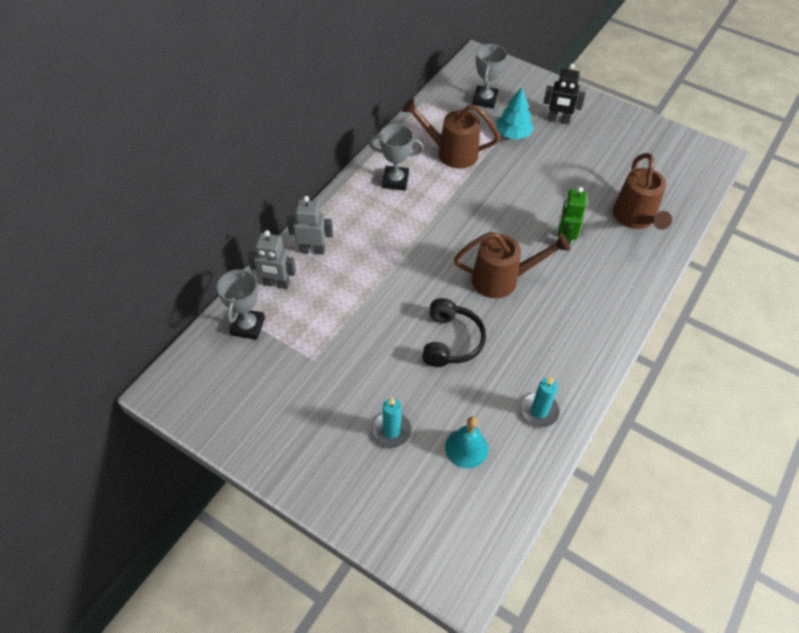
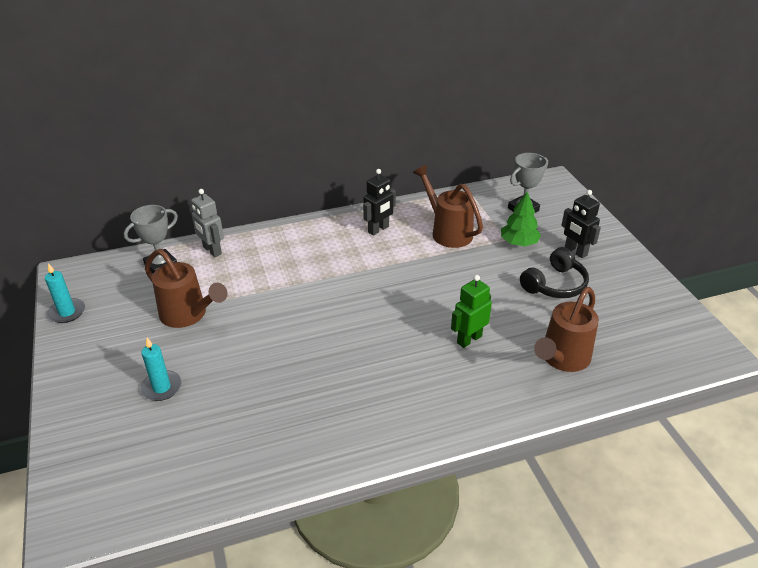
camera: 40 degrees right, 15 degrees down
(312, 250) = (262, 243): grey robot -> none
(395, 181) = (378, 229): grey trophy -> black robot
(450, 341) = (282, 355): black headphones -> black headphones (554, 284)
(466, 448) = (196, 436): turquoise bell -> none
(502, 279) = (378, 337): brown watering can -> brown watering can (188, 315)
(513, 134) = (519, 243): turquoise tree -> green tree
(539, 411) = (285, 449): turquoise candle -> turquoise candle (67, 312)

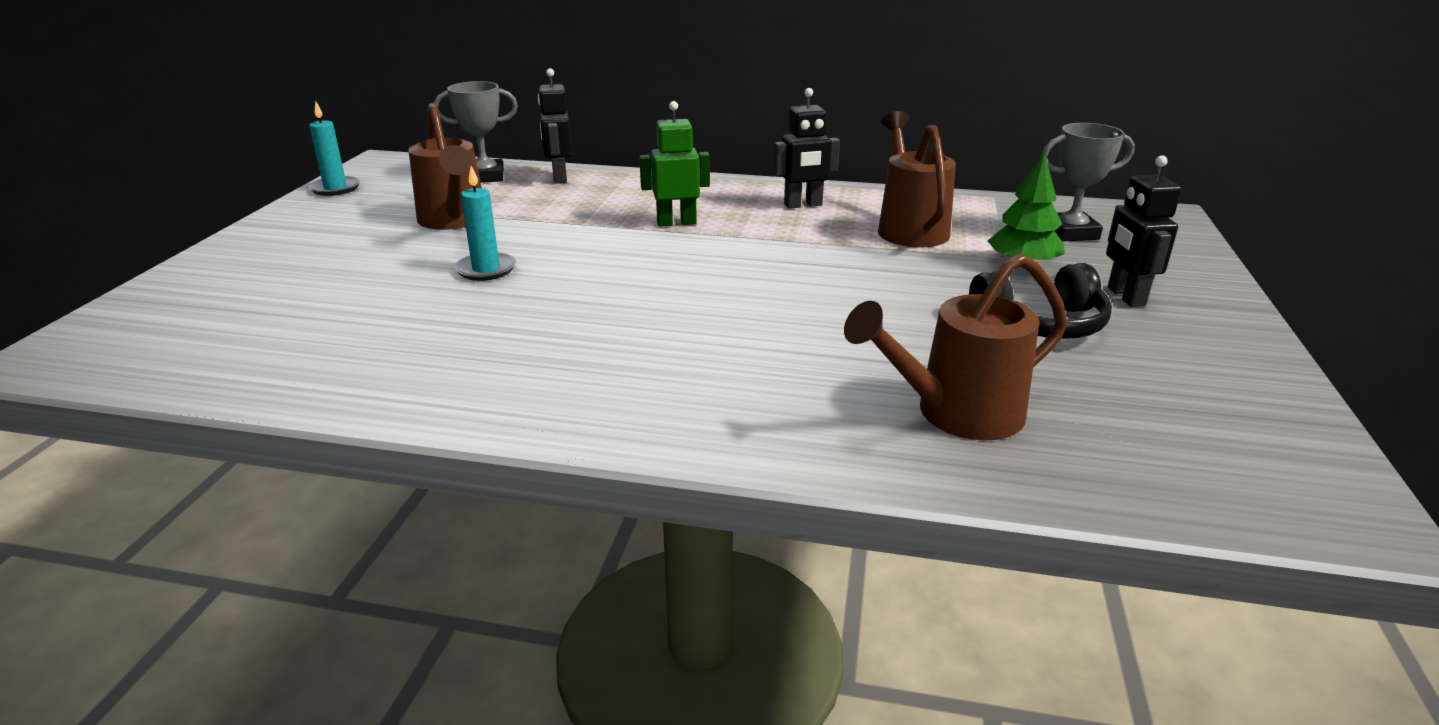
camera: 30 degrees right, 10 degrees down
(161, 387) = (332, 271): turquoise candle -> turquoise candle (486, 269)
(212, 250) = (559, 178): grey robot -> black robot
(469, 339) = (808, 343): green robot -> green robot (676, 222)

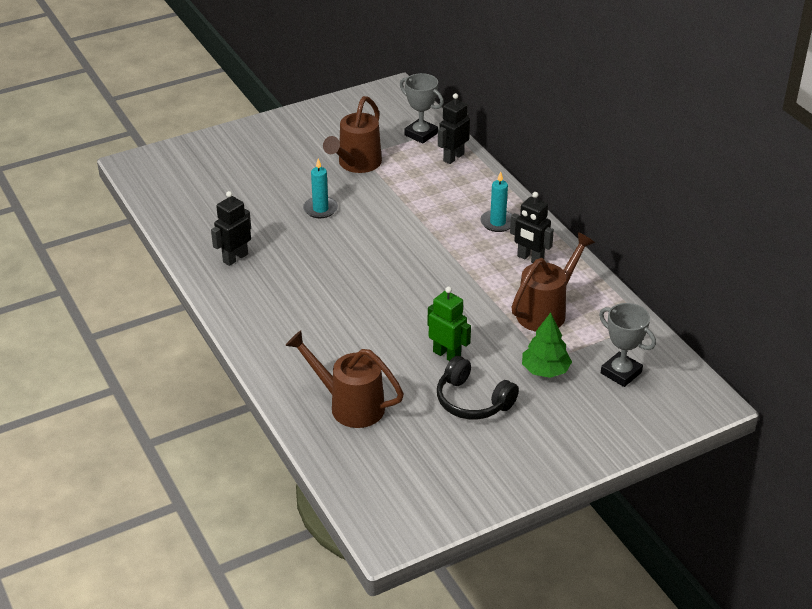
camera: 50 degrees right, 10 degrees up
(335, 188) = (344, 103): turquoise candle -> turquoise candle (497, 222)
(676, 222) = (446, 230): green robot -> green robot (447, 355)
(1125, 296) = (544, 420): black robot -> black robot (235, 258)

